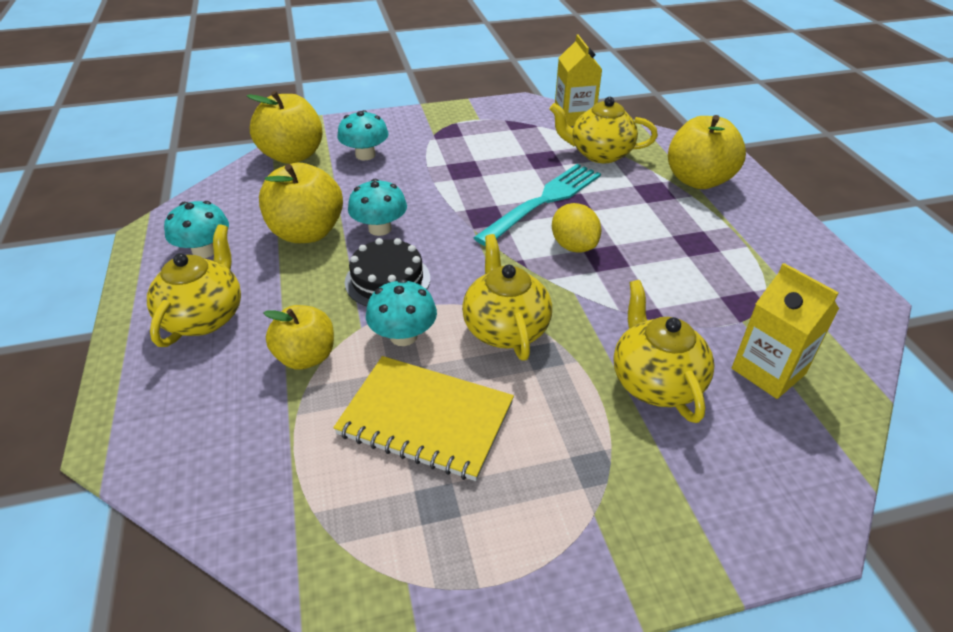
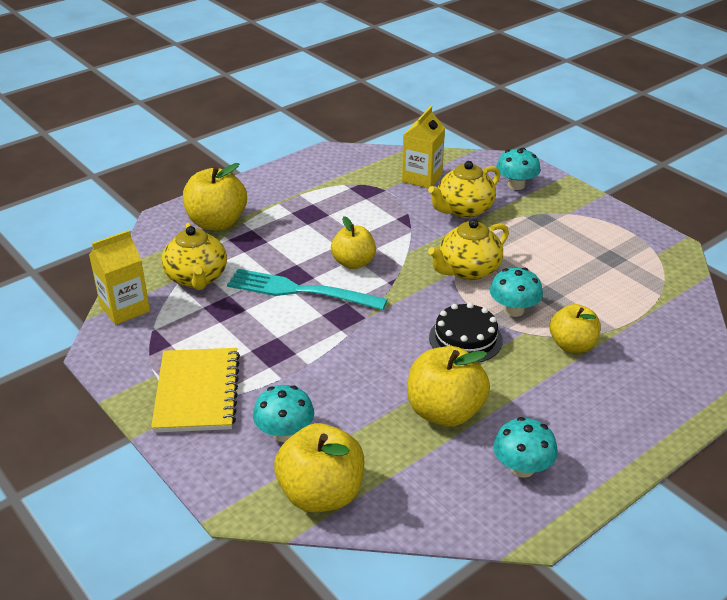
camera: 115 degrees left, 5 degrees down
(204, 317) = (589, 418): yellow teapot -> none
(380, 228) = (405, 369): turquoise mushroom -> turquoise mushroom (516, 185)
(426, 419) = (567, 278): yellow notebook -> yellow notebook (197, 392)
(573, 246) = (353, 263): yellow lemon -> yellow apple

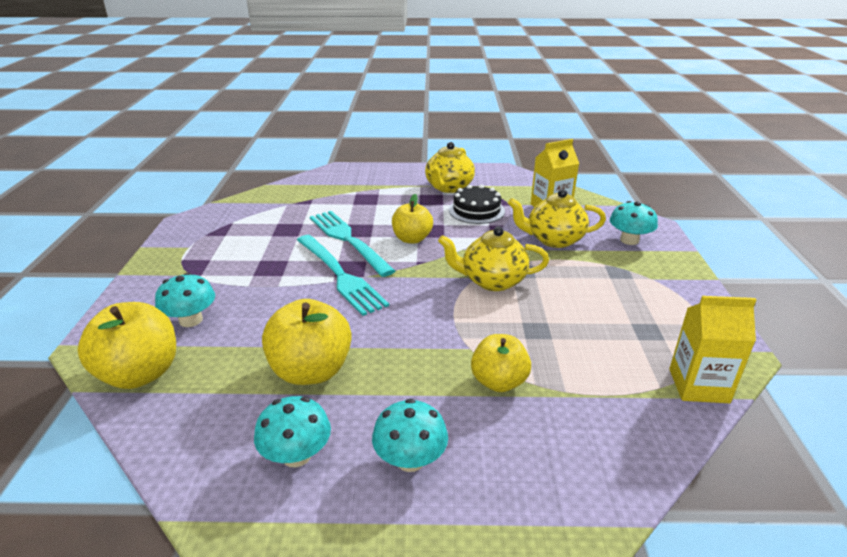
camera: 40 degrees right, 5 degrees down
(125, 308) = (236, 205): yellow carton -> yellow carton (698, 385)
(197, 278) = (301, 207): yellow teapot -> yellow teapot (448, 187)
(197, 392) = (190, 268): yellow notebook -> none
(217, 223) = (364, 182): yellow apple -> none
(345, 327) = (340, 275): none -> turquoise fork
(465, 339) = (412, 327): black cake -> black cake (476, 210)
(513, 310) = (487, 327): turquoise mushroom -> turquoise mushroom (410, 459)

